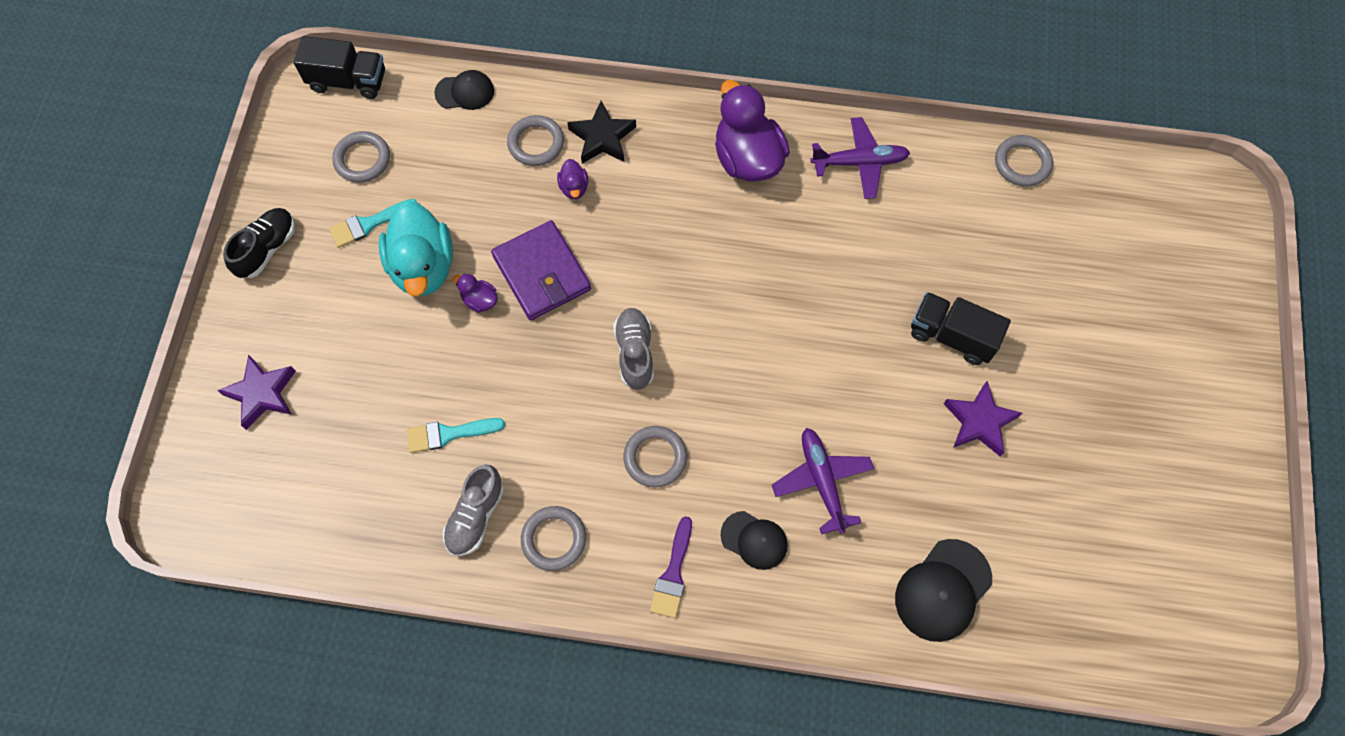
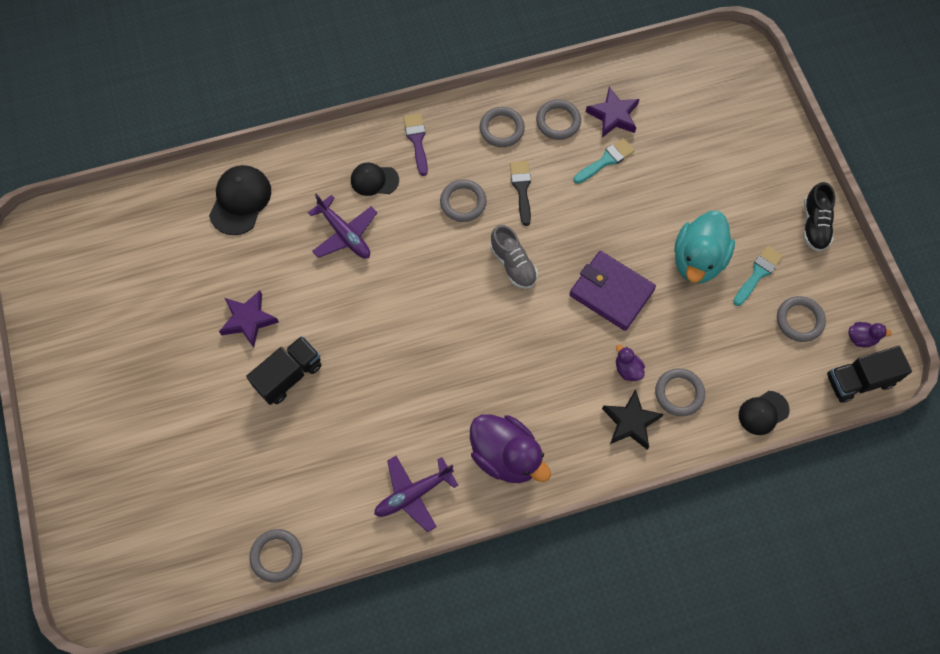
camera: 155 degrees right, 0 degrees up
(262, 393) = (742, 134): purple star -> purple star (613, 115)
(423, 266) = (698, 260): turquoise duck -> turquoise duck turned 120 degrees counterclockwise
(475, 516) = (558, 121): grey shoe -> grey ring
(480, 300) = (642, 254): purple duck -> purple duck (861, 338)
(573, 443) = (521, 188): none -> black brush
(951, 336) = (288, 375): black truck -> black truck turned 45 degrees counterclockwise

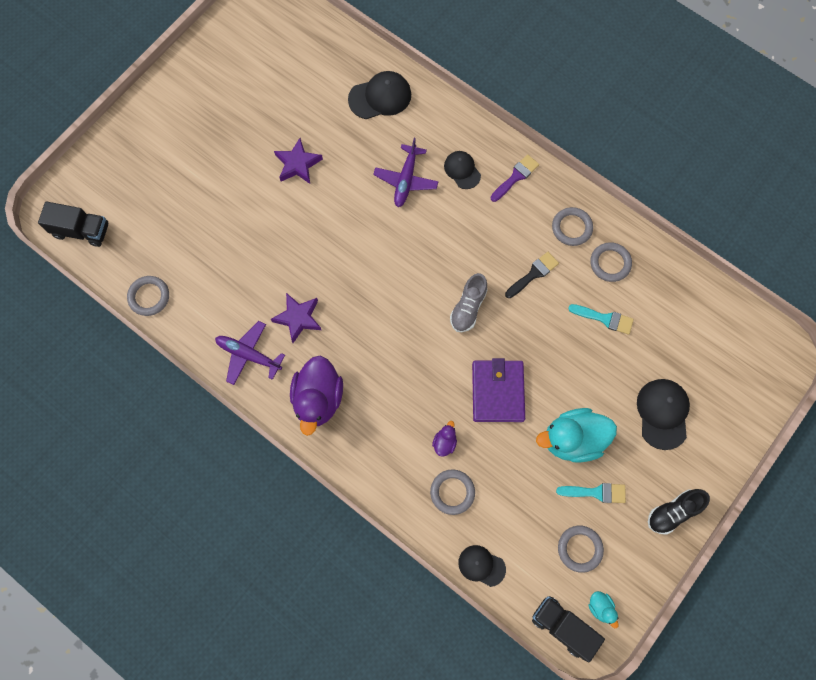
camera: 55 degrees right, 5 degrees up
(288, 375) = (276, 217): black truck -> black truck (81, 230)
(463, 202) = (491, 241): grey ring -> none
(613, 115) = (647, 300): purple star -> purple star (298, 318)
(630, 422) = (404, 470): black star -> none
(723, 174) = (663, 413): none -> black cap
(861, 338) = (600, 607): purple duck -> turquoise duck

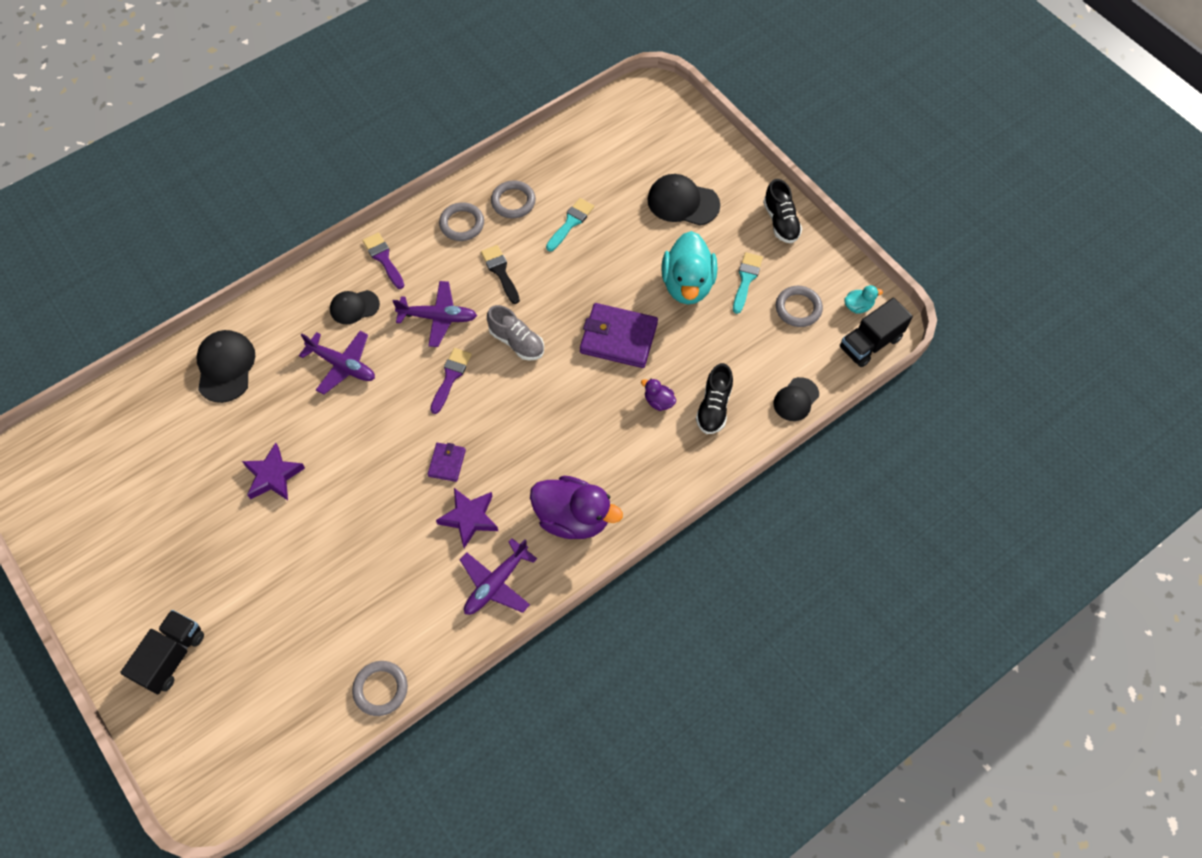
camera: 75 degrees left, 10 degrees down
(81, 230) = (255, 762): black truck -> black truck (172, 656)
(341, 286) = (447, 463): none -> purple wallet
(419, 265) = (451, 377): none -> purple brush
(452, 492) = (714, 407): grey ring -> black shoe
(472, 238) = (438, 317): none -> purple plane

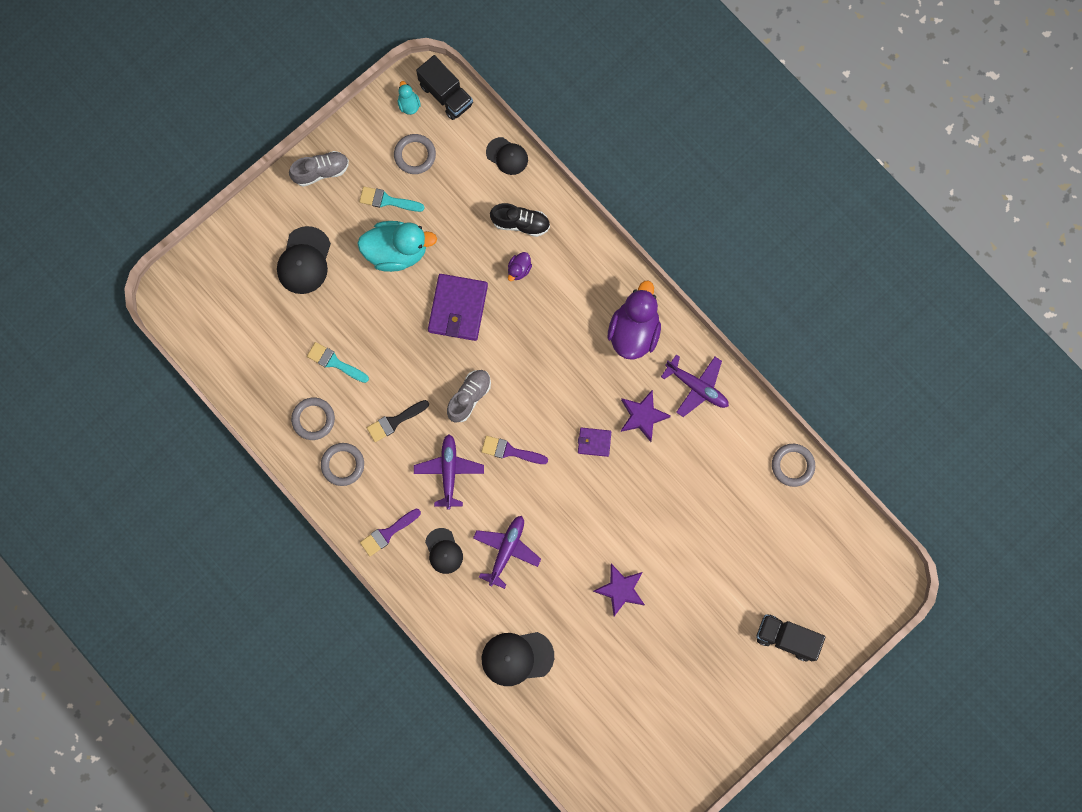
camera: 95 degrees left, 15 degrees up
(780, 222) = (321, 171): black shoe -> grey shoe

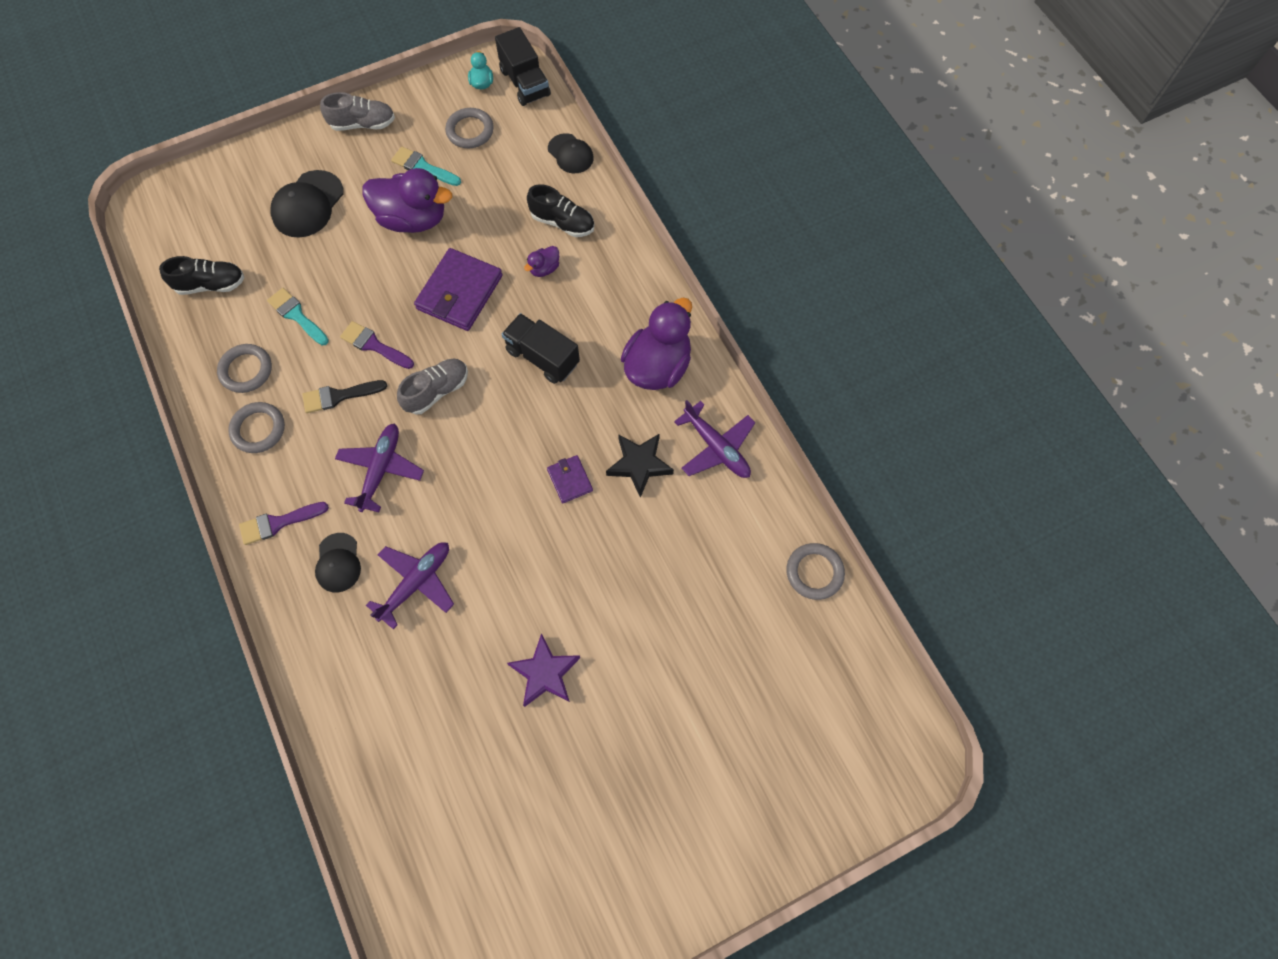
camera: 15 degrees right, 10 degrees down
(254, 353) = (211, 284): none -> black shoe
(396, 251) = (413, 219): turquoise duck -> purple duck
(510, 451) = (463, 464): purple brush -> purple brush (374, 345)
(517, 657) = (380, 726): black cap -> none
(594, 442) = (570, 480): purple wallet -> purple wallet turned 45 degrees clockwise
(642, 416) = (639, 464): purple star -> black star
(786, 638) = (750, 802): black truck -> black truck (542, 357)

